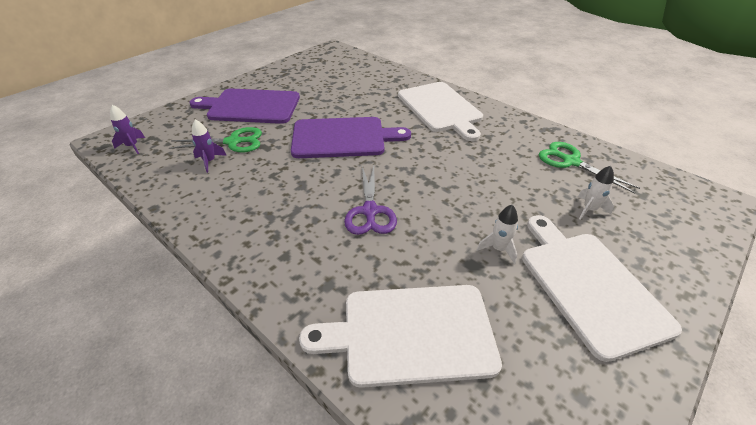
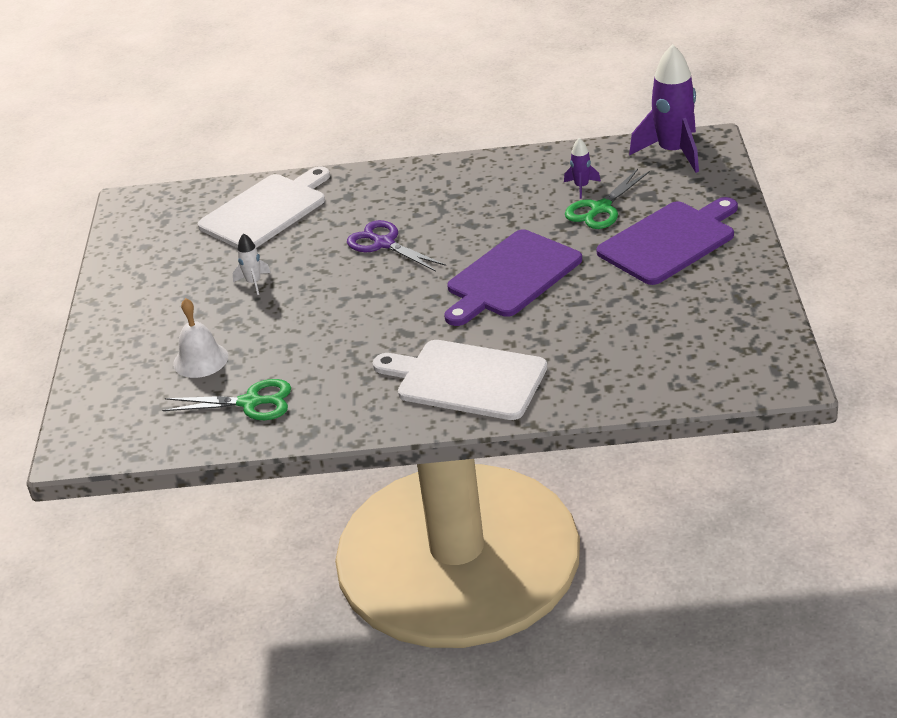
camera: 140 degrees right, 5 degrees down
(132, 146) = (673, 152): purple rocket -> purple rocket, size x2.15
(589, 209) = (200, 360): white rocket -> white bell
(589, 286) = (169, 301): white cutting board -> none

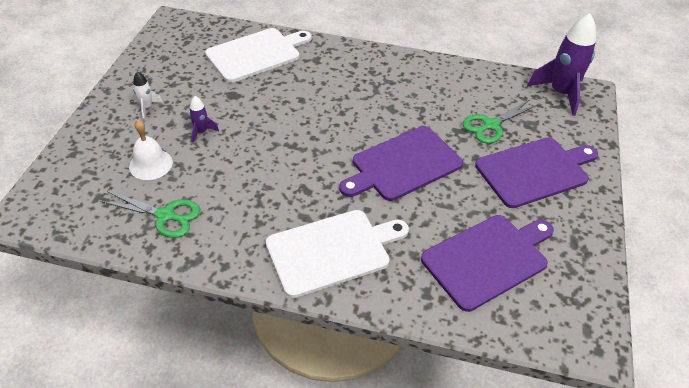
camera: 10 degrees right, 10 degrees up
(254, 283) = (219, 110): white rocket -> white rocket (147, 107)
(384, 244) = (323, 106): purple scissors -> none
(466, 380) = (332, 251): white cutting board -> white cutting board turned 120 degrees clockwise
(581, 187) = (483, 102): purple rocket -> purple rocket (201, 132)
(646, 338) = (488, 259): none -> purple cutting board

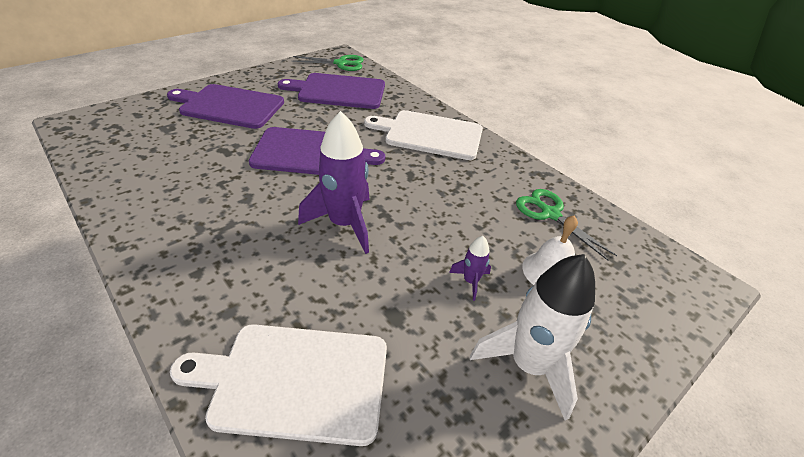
camera: 145 degrees left, 5 degrees down
(147, 107) = (528, 365): white rocket -> white rocket, size x2.15
(491, 125) = (195, 142): green scissors -> green scissors (341, 63)
(560, 93) = (92, 132): purple rocket -> purple rocket (344, 224)

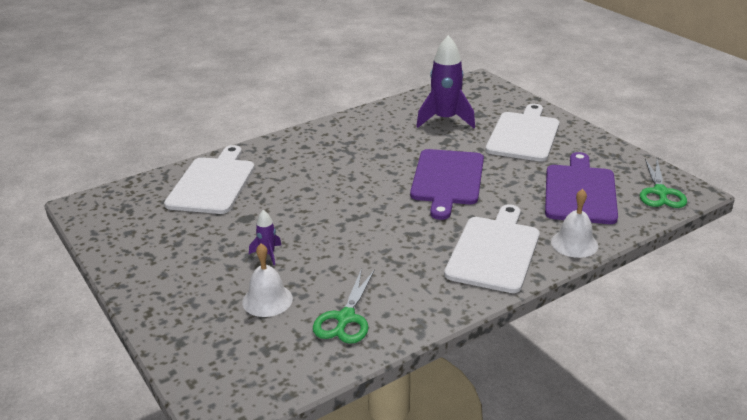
camera: 100 degrees right, 10 degrees down
(229, 106) = (523, 135): purple cutting board -> white cutting board
(344, 224) = (345, 198): purple rocket -> purple rocket (445, 120)
(412, 101) = (574, 243): none -> white bell
(528, 365) = (185, 271): white rocket -> none
(550, 214) = (345, 318): green scissors -> green scissors turned 135 degrees clockwise

